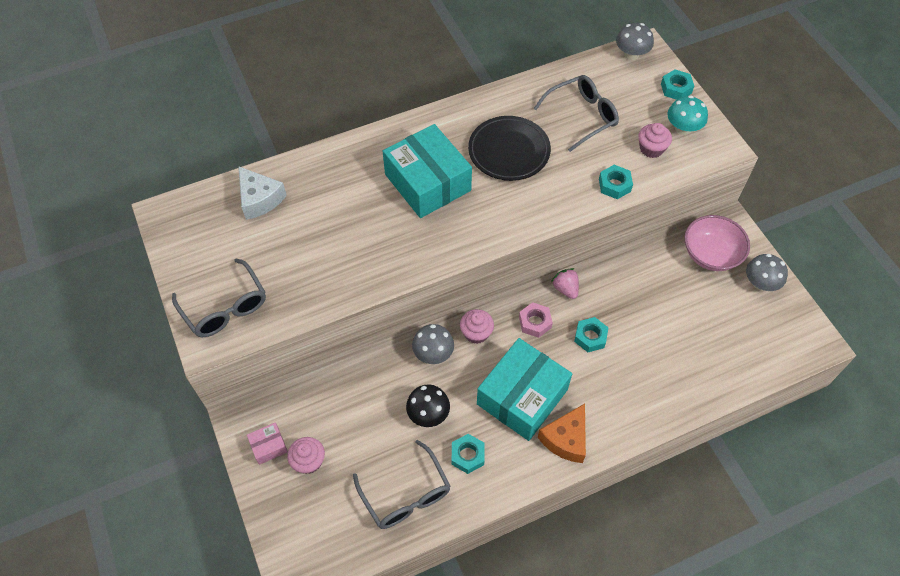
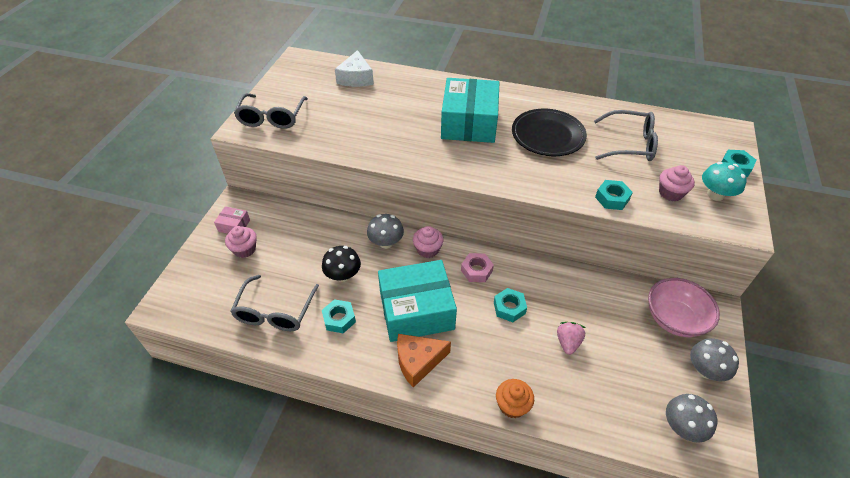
camera: 40 degrees right, 10 degrees down
(565, 289) = (522, 264): pink strawberry -> pink strawberry (568, 342)
(631, 54) = (714, 128): grey mushroom -> grey mushroom (682, 426)
(663, 417) = (512, 405): none -> orange cupcake

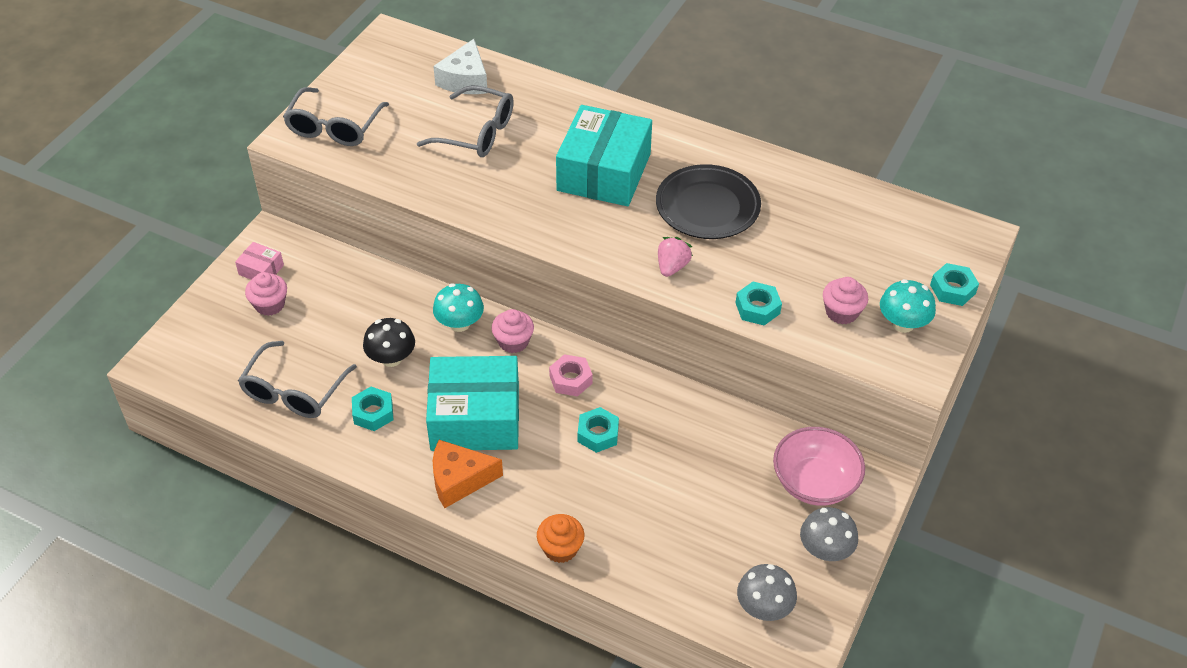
camera: 10 degrees right, 0 degrees up
(386, 242) = (459, 323): grey mushroom -> turquoise mushroom
(568, 342) = (659, 488): pink strawberry -> pink strawberry (672, 267)
(630, 144) = (819, 235): grey glasses -> grey glasses (477, 133)

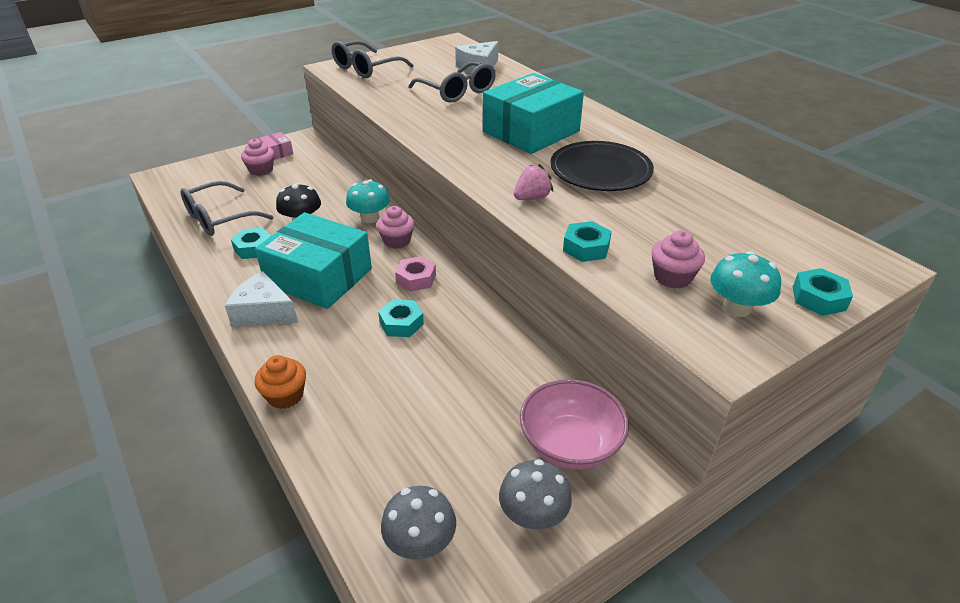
camera: 30 degrees right, 10 degrees down
(459, 480) = (263, 312): orange cheese -> white cheese

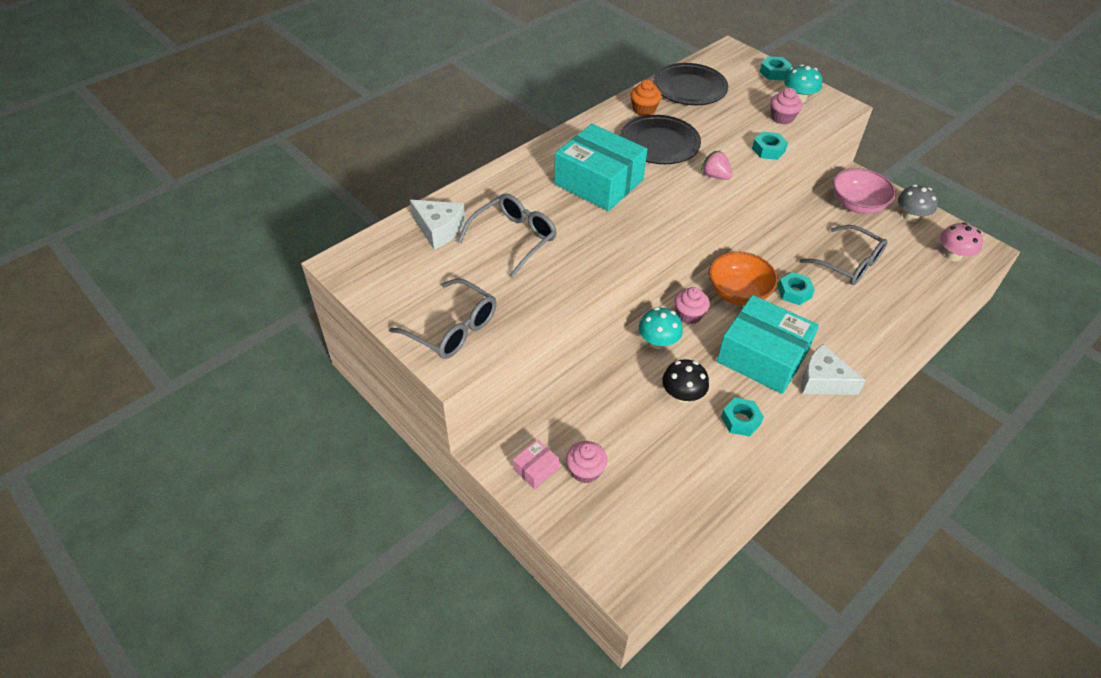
camera: 100 degrees left, 10 degrees up
(219, 218) = (701, 472): grey glasses -> grey glasses (849, 264)
(263, 312) = (823, 381): white cheese -> white cheese turned 105 degrees clockwise
(285, 395) = (896, 339): orange cupcake -> orange cupcake (644, 110)
(319, 277) = (762, 356): turquoise box -> turquoise box turned 75 degrees counterclockwise
(416, 279) = (738, 293): pink nut -> orange bowl
(420, 542) = (953, 255): grey mushroom -> pink mushroom
(738, 209) = (689, 88): none -> black plate

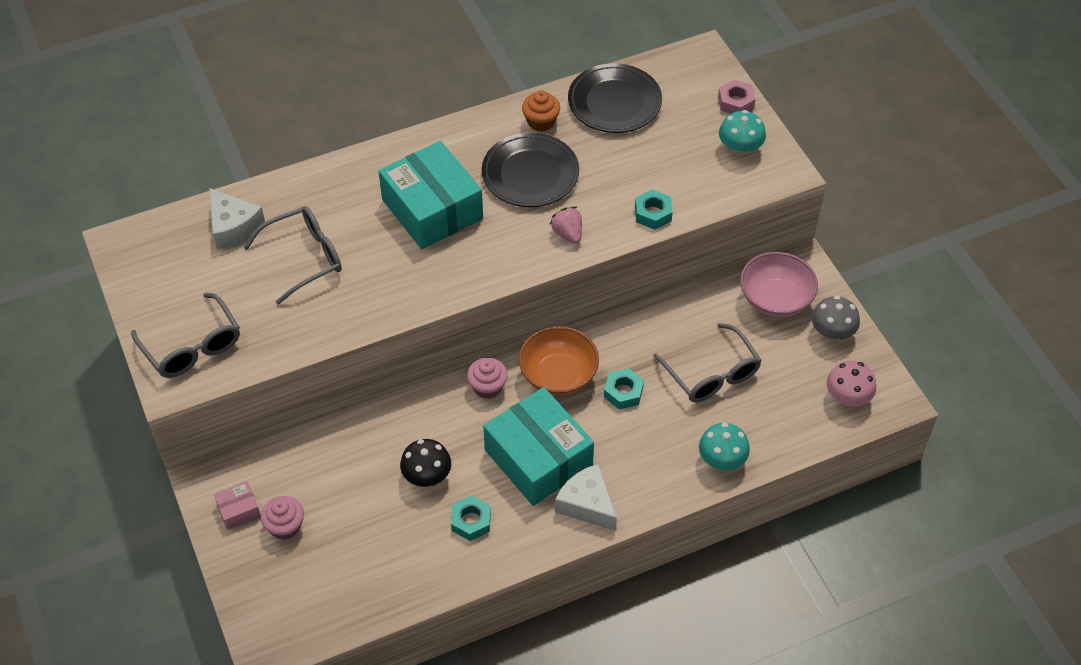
camera: 20 degrees right, 5 degrees up
(658, 342) = (435, 409): turquoise mushroom -> turquoise mushroom (722, 460)
(774, 72) = (735, 102): turquoise nut -> pink nut
(782, 118) = (700, 172): pink cupcake -> none

